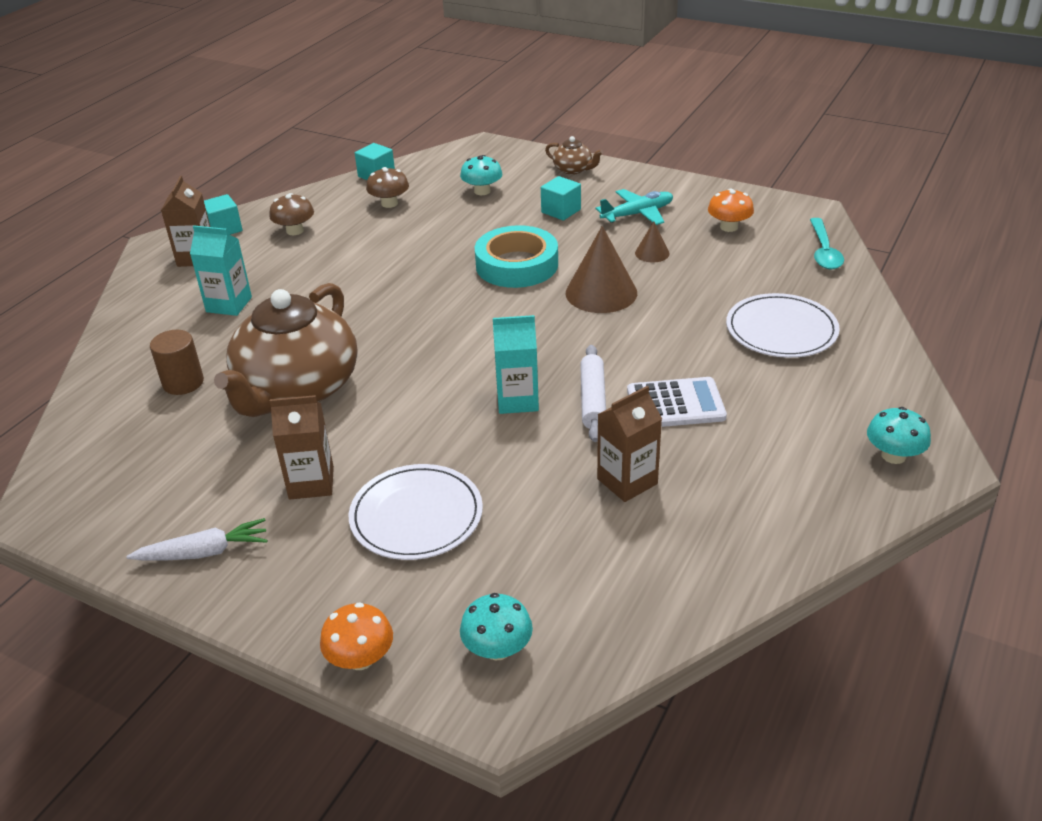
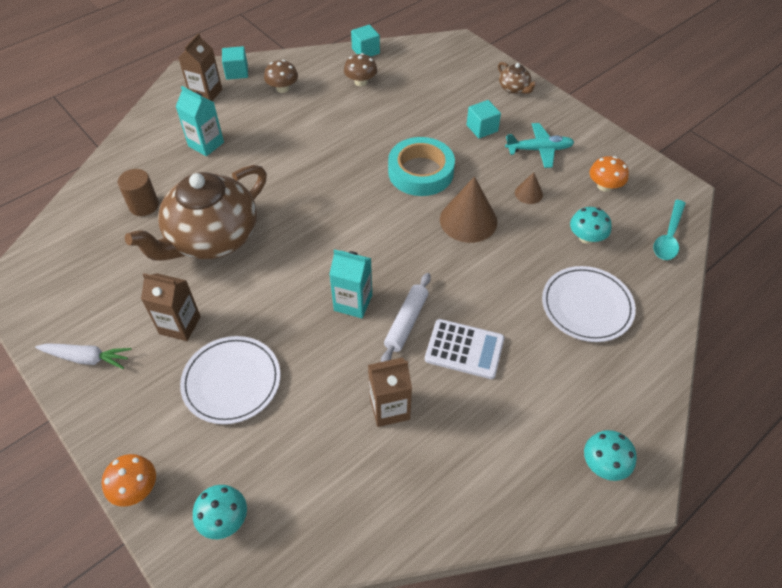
camera: 20 degrees right, 15 degrees up
(482, 191) = (434, 90): turquoise mushroom -> turquoise mushroom (586, 237)

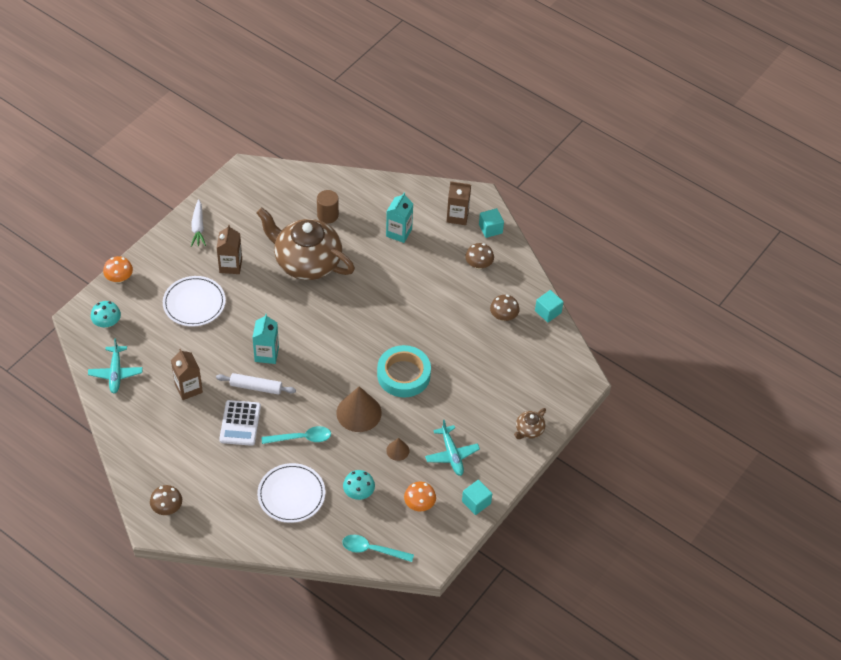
camera: 75 degrees right, 0 degrees up
(335, 516) = (115, 373): none -> turquoise plane
(482, 128) = (468, 411): turquoise cube -> turquoise cube (476, 502)
(499, 283) = (301, 438): none -> turquoise spoon
(604, 464) = (167, 507): turquoise mushroom -> brown mushroom

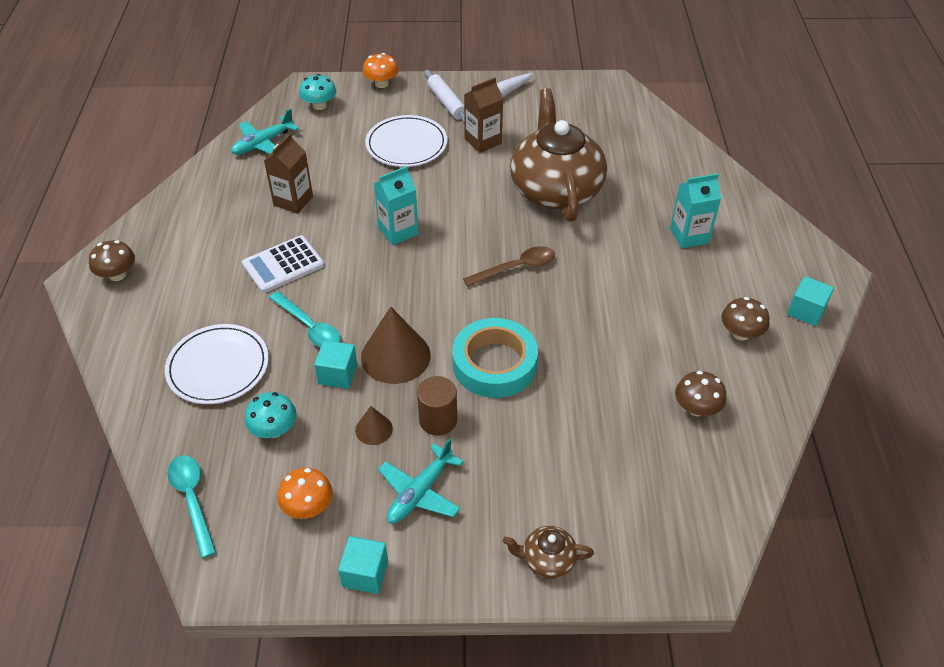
camera: 55 degrees right, 5 degrees down
(256, 387) = (345, 249): white rolling pin -> white rolling pin (446, 103)
(327, 215) = (636, 169): brown cylinder -> brown cylinder (438, 420)
(348, 321) = (516, 268): none -> brown spoon
(457, 216) = (781, 270): brown carton -> none
(548, 312) = (762, 452): turquoise cube -> turquoise cube (338, 374)

